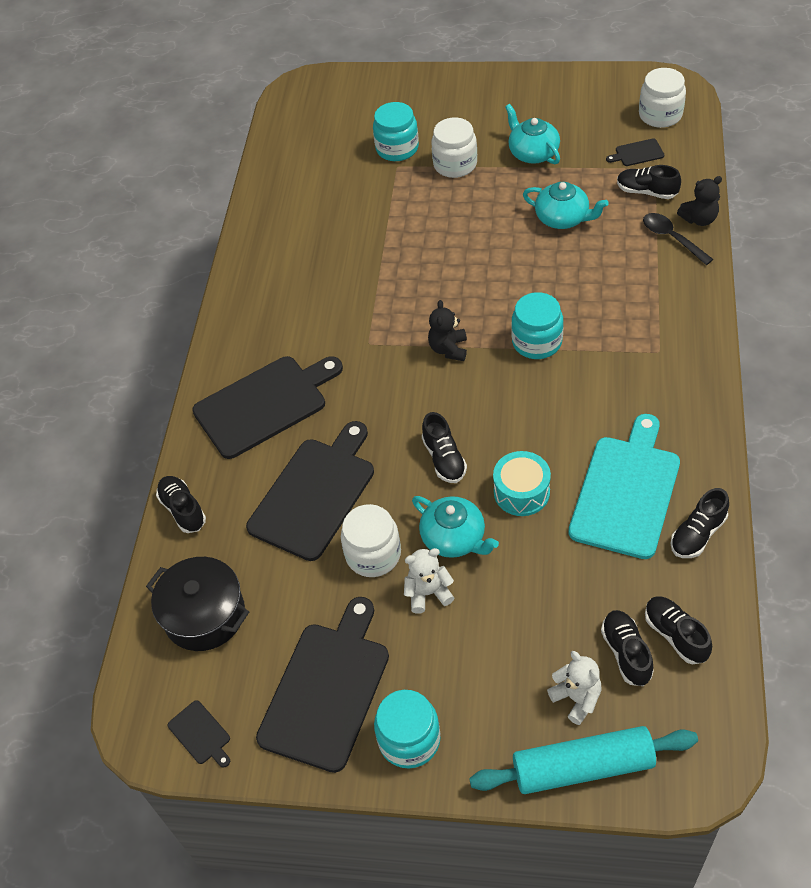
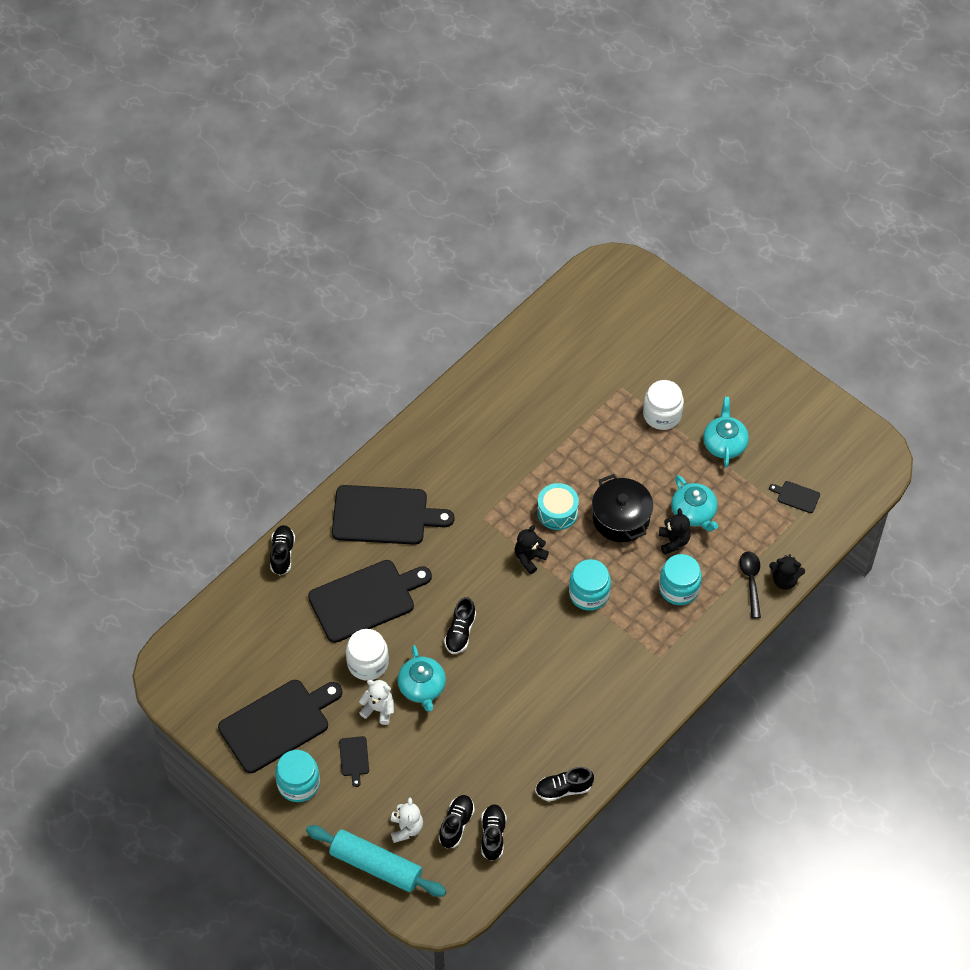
camera: 30 degrees right, 5 degrees up
(201, 734) = (193, 699): black cutting board -> black cutting board (354, 758)
(204, 615) = (245, 630): black pot -> black pot (621, 518)
(397, 148) = (634, 371): turquoise jar -> turquoise jar (679, 588)
(521, 492) = (486, 687): turquoise drum -> turquoise drum (557, 512)
(569, 251) = (673, 541): none -> black teddy bear
(626, 491) = (548, 733): turquoise cutting board -> none
(646, 192) = (771, 532): black shoe -> none
(660, 115) = (845, 476): white jar -> none

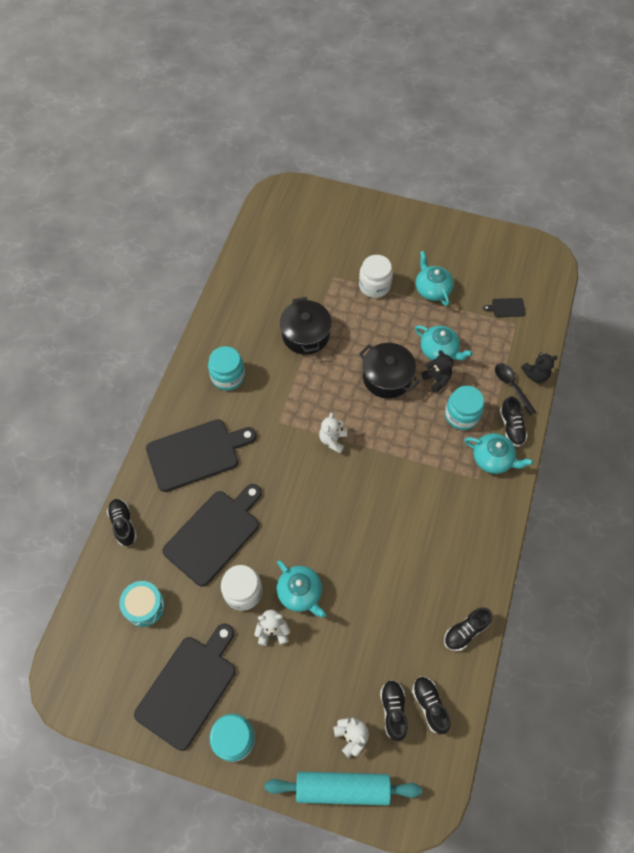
camera: 25 degrees left, 5 degrees up
(354, 758) = (273, 689): black cutting board -> none
(460, 632) = (308, 528): black shoe -> black shoe (511, 427)
(529, 558) = (333, 440): black teddy bear -> white teddy bear
(557, 512) = (335, 393): turquoise drum -> turquoise drum (144, 606)
(558, 439) = (306, 335): none -> black pot
(589, 594) = (395, 449): turquoise jar -> turquoise jar (228, 376)
(686, 645) = (493, 459): none -> turquoise teapot

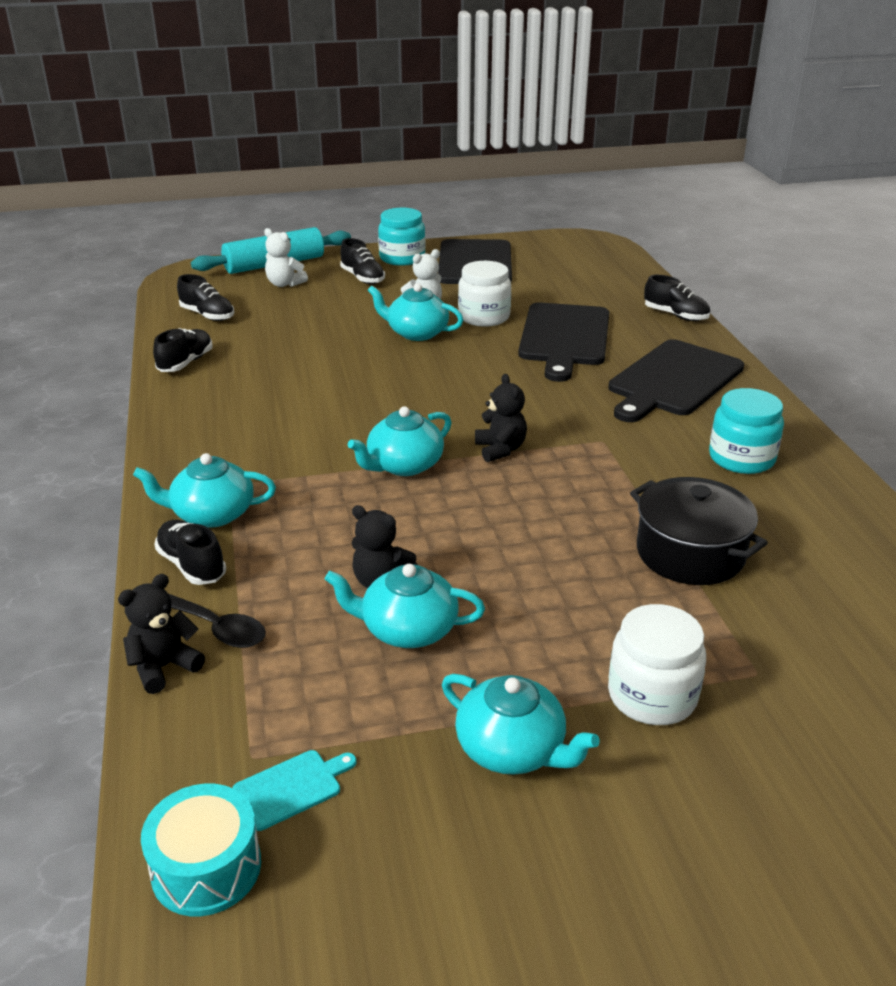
camera: 150 degrees right, 30 degrees down
(144, 606) = (577, 285): turquoise drum -> turquoise drum (206, 867)
(333, 440) = (500, 449): white teddy bear -> black teddy bear
(387, 377) = (480, 549): black pot -> none
(387, 451) = (404, 465): none -> turquoise teapot
(393, 710) = (248, 304): black shoe -> black shoe (362, 278)
(461, 415) = (300, 548): turquoise jar -> none
(506, 308) = (291, 788): black cutting board -> turquoise cutting board

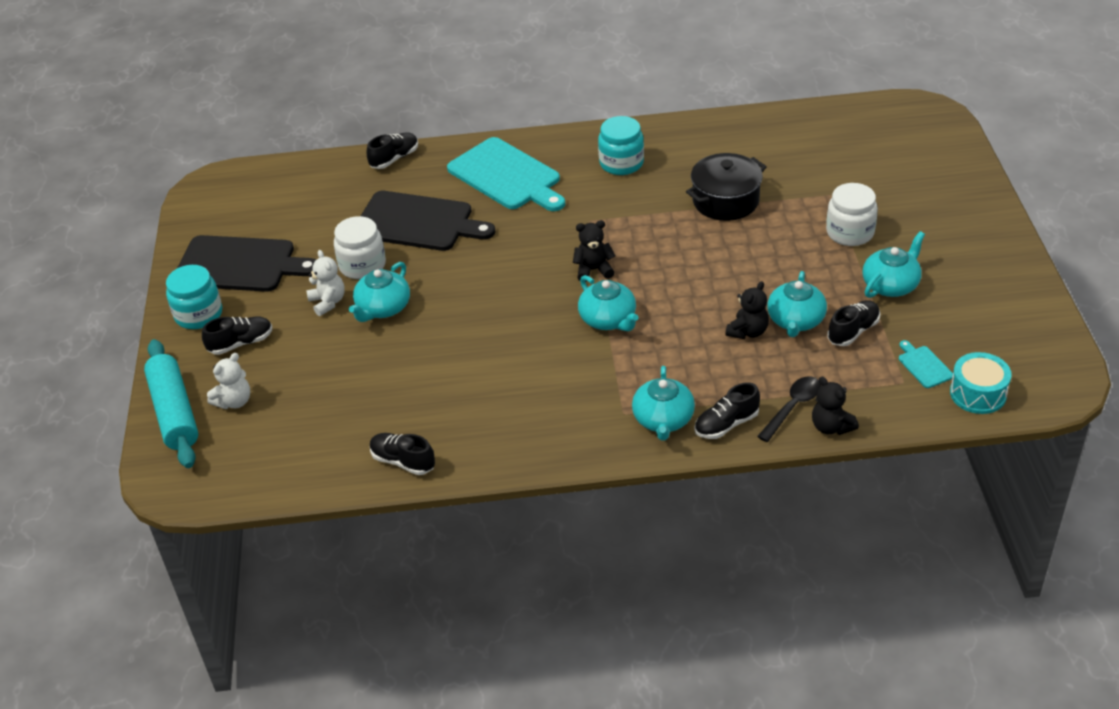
camera: 80 degrees left, 10 degrees up
(207, 315) = (295, 456): black shoe -> black shoe (853, 331)
(673, 381) = (507, 176): black cutting board -> turquoise cutting board

